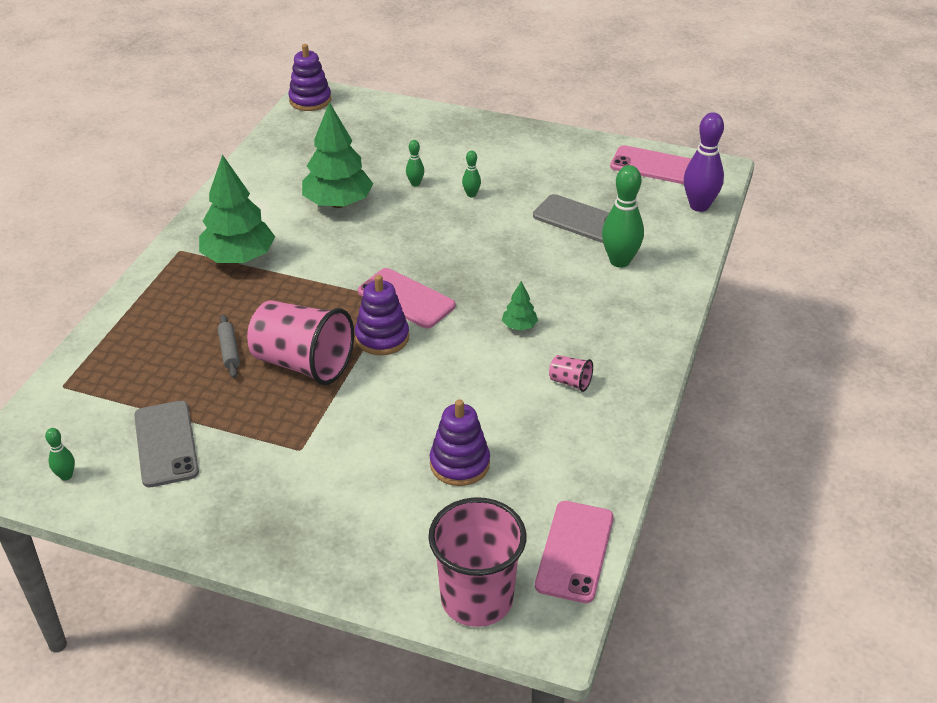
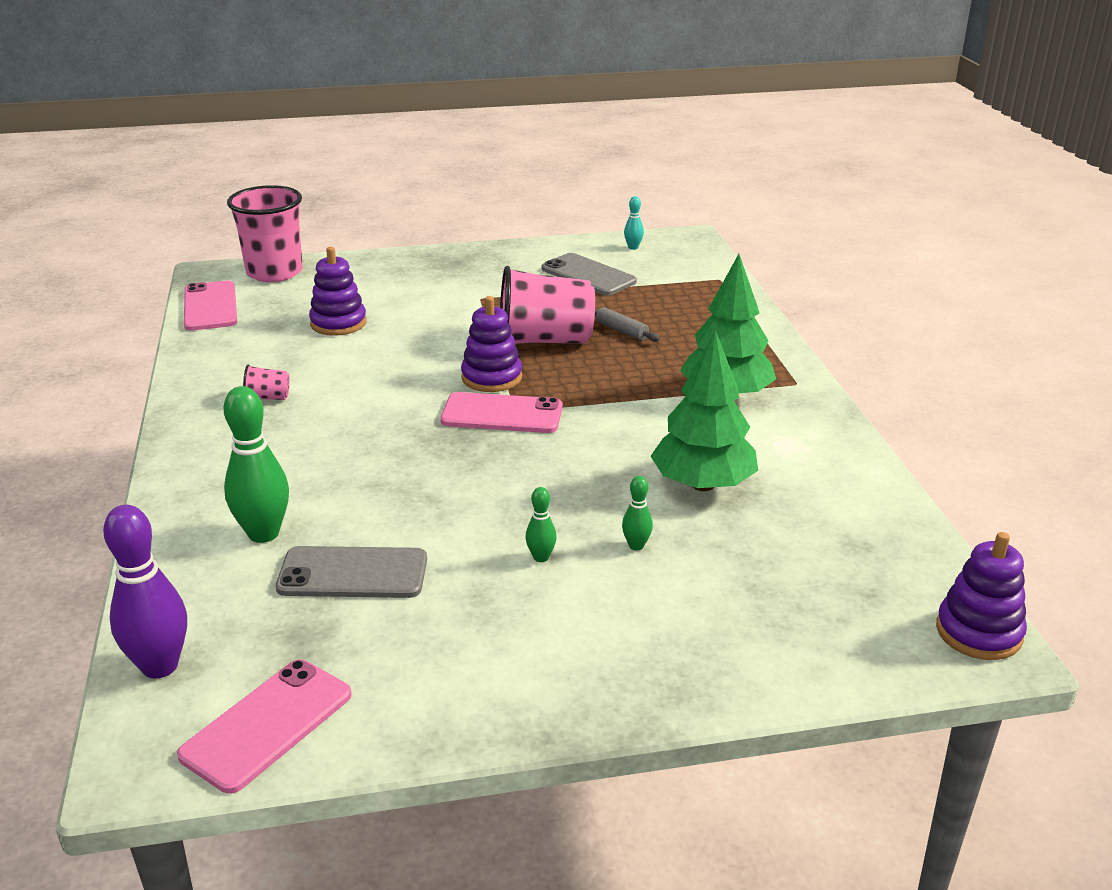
camera: 150 degrees right, 10 degrees down
(66, 476) = (633, 247): green bowling pin -> turquoise bowling pin
(519, 326) = (353, 427): green tree -> none
(654, 166) = (267, 725): pink phone -> pink phone turned 45 degrees counterclockwise

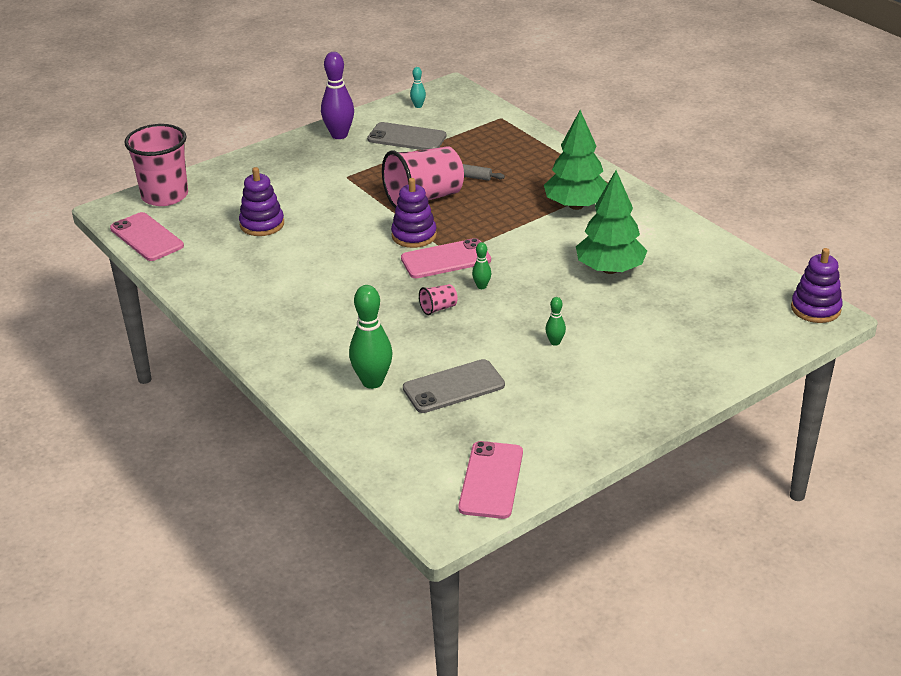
camera: 25 degrees left, 5 degrees up
(160, 666) = (395, 473): purple bowling pin -> purple bowling pin (339, 135)
(267, 398) = (273, 294): pink cup -> pink cup (438, 308)
(636, 546) = (603, 318): green bowling pin -> green bowling pin (481, 286)

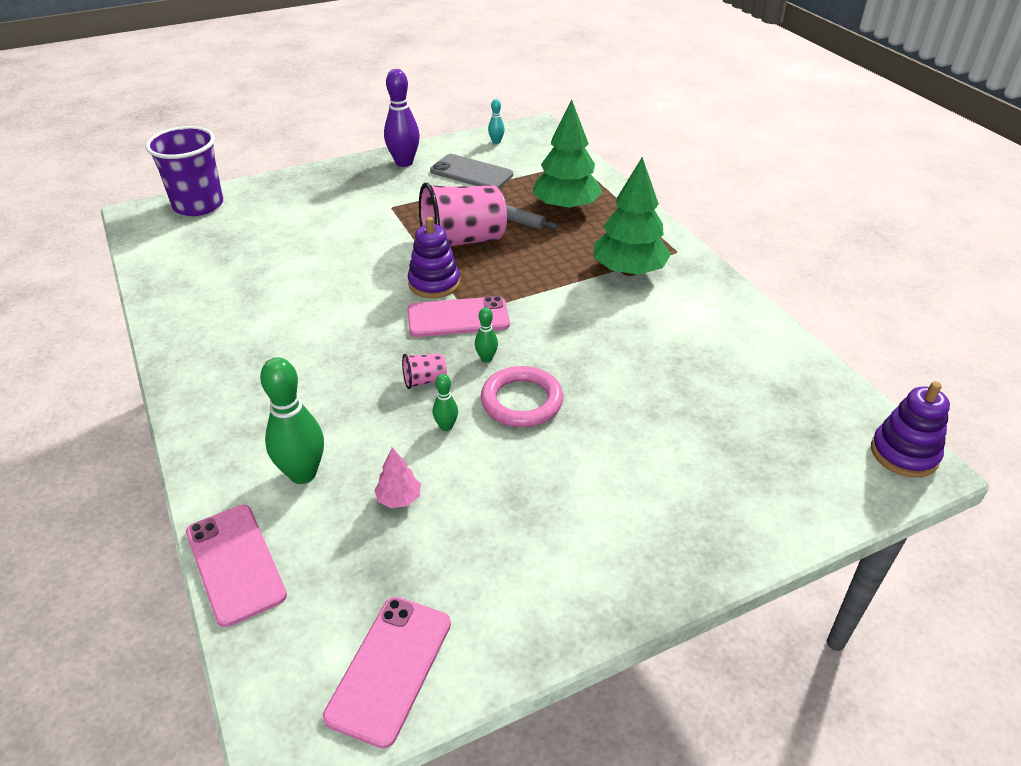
camera: 10 degrees right, 5 degrees up
(147, 237) = (153, 248): pink phone -> pink phone (235, 563)
(165, 196) = (198, 205): pink cup -> purple cup
(262, 224) = (278, 249): purple stacking toy -> none
(453, 387) = (399, 498): grey phone -> pink tree
(521, 312) = (521, 401): none -> pink ring
(555, 342) = (549, 451): green bowling pin -> green bowling pin (446, 426)
(610, 269) = (647, 357): green tree -> green tree (566, 207)

